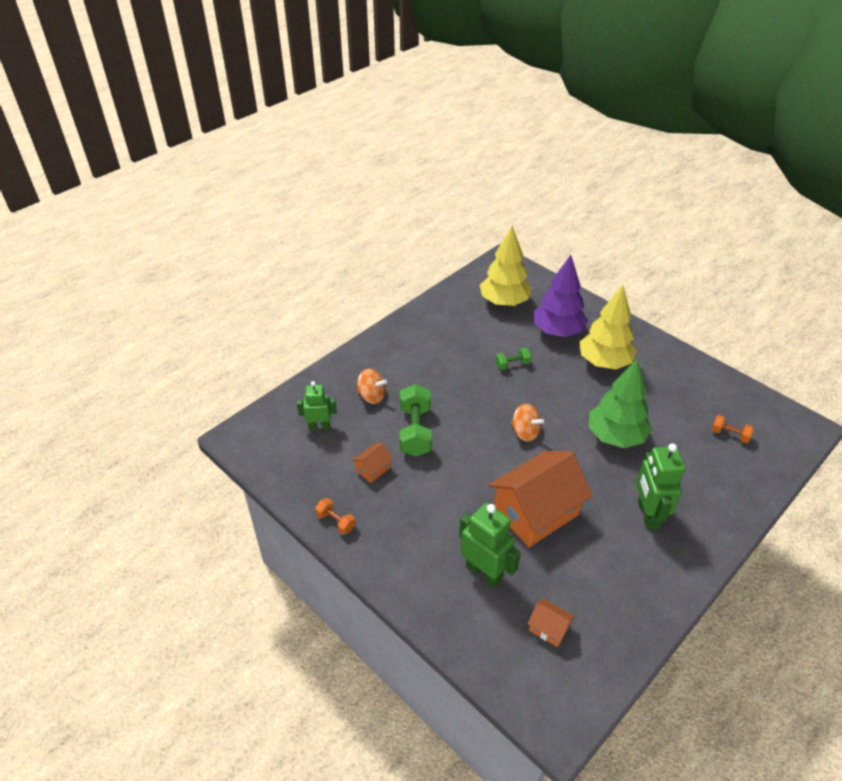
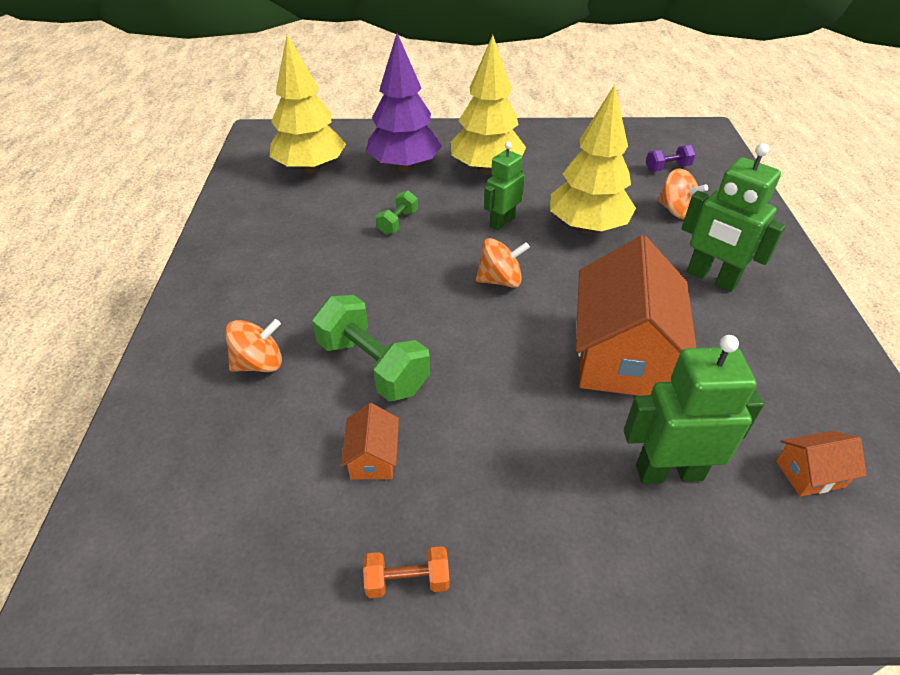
camera: 45 degrees left, 0 degrees up
(319, 427) = (221, 460): green robot -> green robot (502, 222)
(615, 436) = (587, 227): green tree -> yellow tree
(689, 464) = (676, 211): none -> orange spinning top
(729, 435) = (667, 168): orange dumbbell -> purple dumbbell

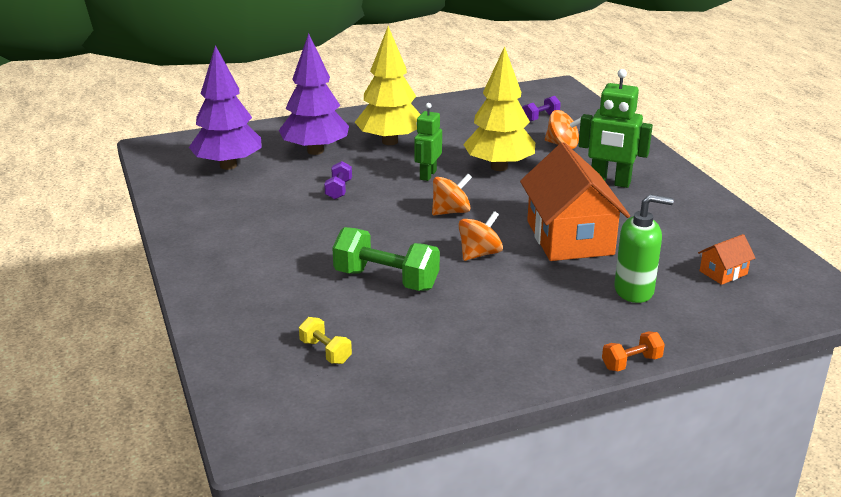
camera: 20 degrees left, 15 degrees down
(240, 463) = (325, 352): none -> yellow dumbbell
(259, 363) = (292, 296): orange spinning top -> orange spinning top (479, 254)
(311, 168) = (228, 165): yellow tree -> purple tree
(373, 457) = (424, 327): orange house -> none
(398, 222) = (338, 190): green dumbbell -> purple dumbbell
(407, 580) = (493, 378): orange dumbbell -> orange dumbbell (631, 363)
(669, 472) = (634, 291): green robot -> green soap dispenser

